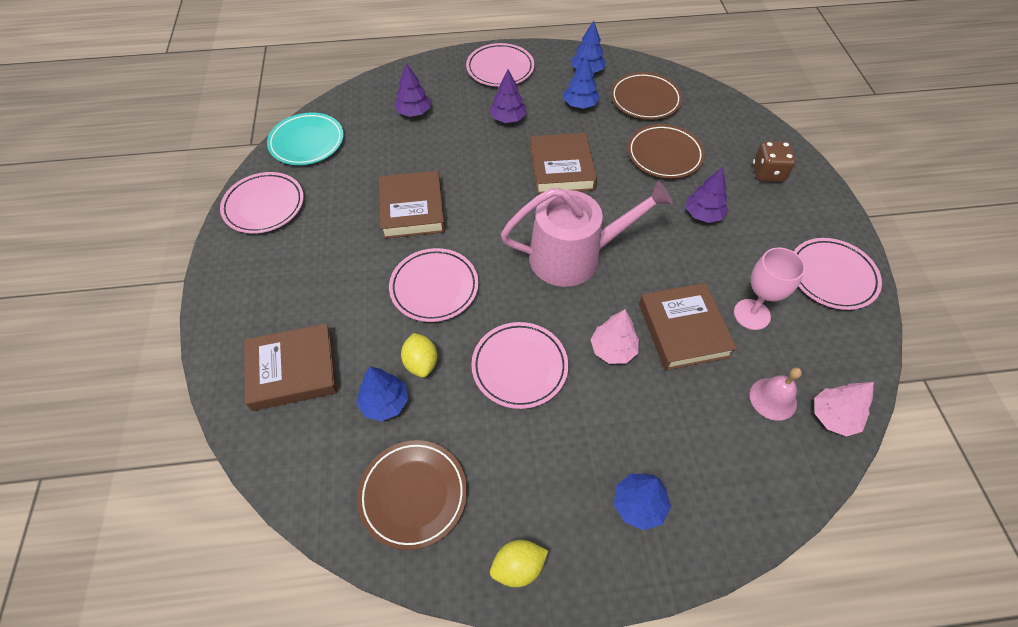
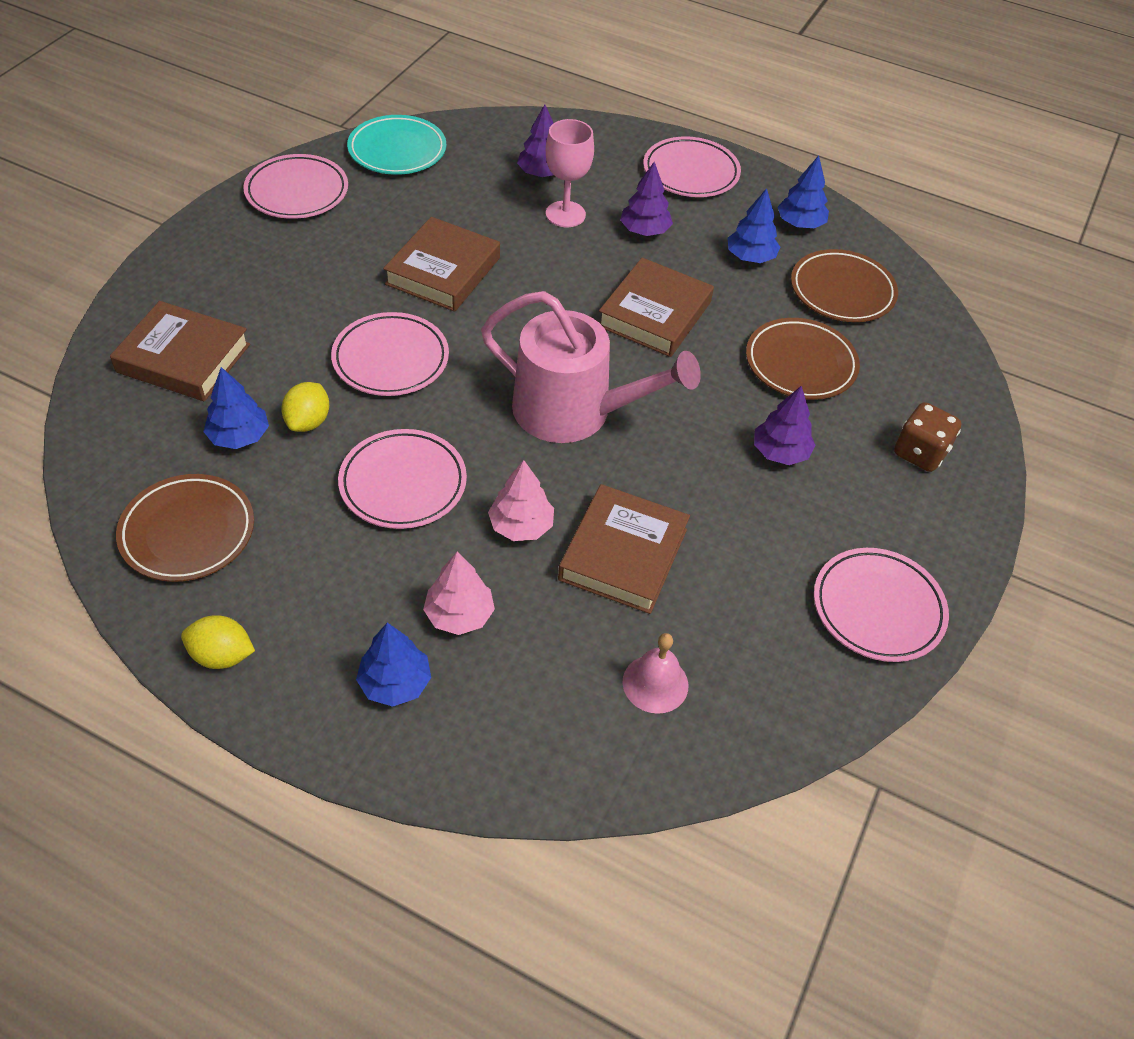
camera: 30 degrees right, 5 degrees down
(751, 314) = (725, 587): pink goblet -> pink goblet (565, 214)
(833, 417) = (709, 746): pink tree -> pink tree (459, 614)

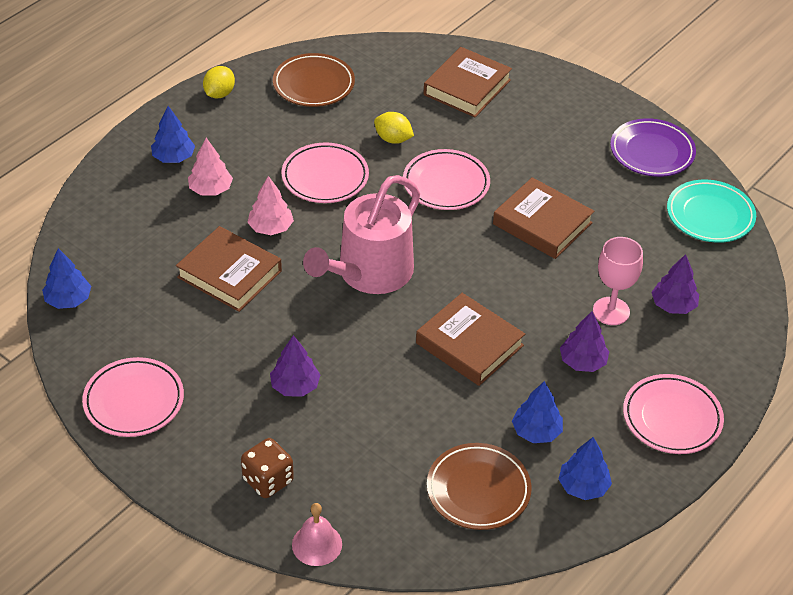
camera: 105 degrees right, 5 degrees down
(239, 436) = (387, 108): blue tree -> blue tree (68, 300)
(297, 192) = (652, 152): pink plate -> purple plate
(655, 683) = (125, 269): pink bell -> pink bell (317, 544)
(800, 364) = (389, 429): brown plate -> none

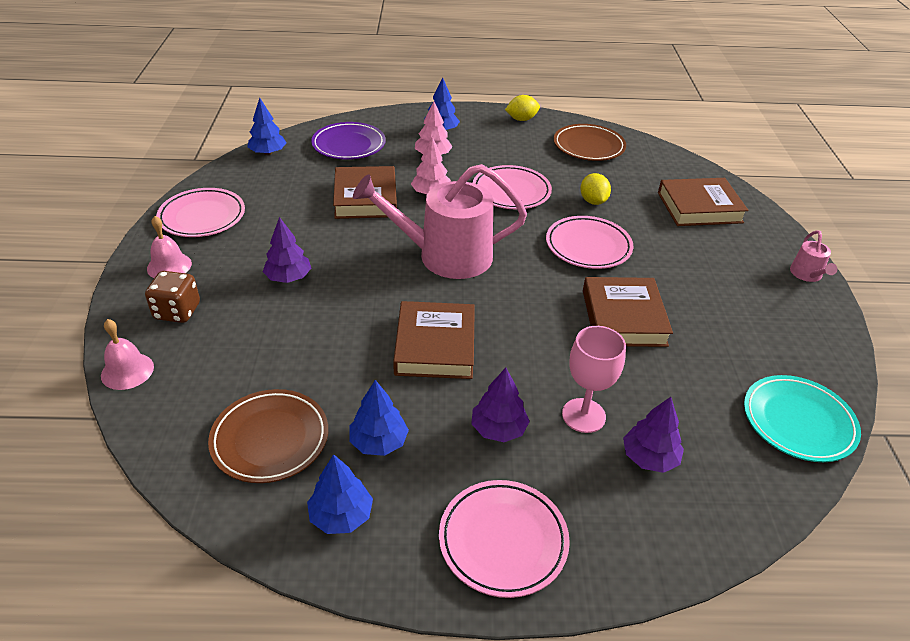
camera: 50 degrees right, 5 degrees down
(192, 458) = (169, 266): none -> pink bell
(596, 97) = (807, 275): none -> pink watering can
(652, 152) = (806, 340): purple plate -> purple plate (349, 145)

